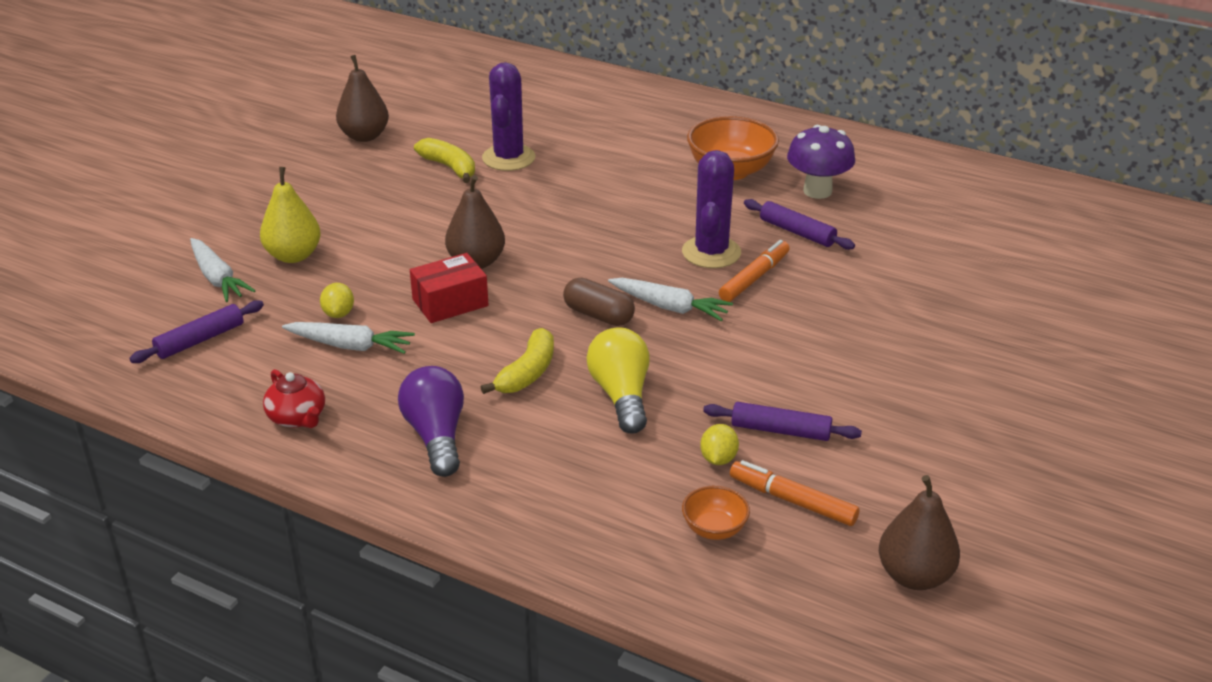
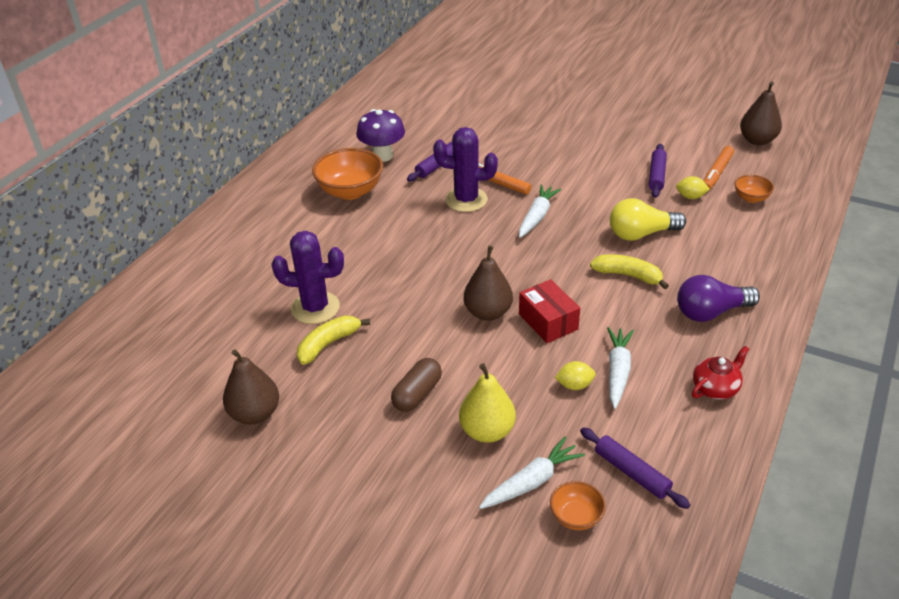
camera: 90 degrees left, 5 degrees up
(163, 301) = (576, 517): none -> orange bowl
(598, 315) = (552, 247): brown capsule -> brown capsule (417, 394)

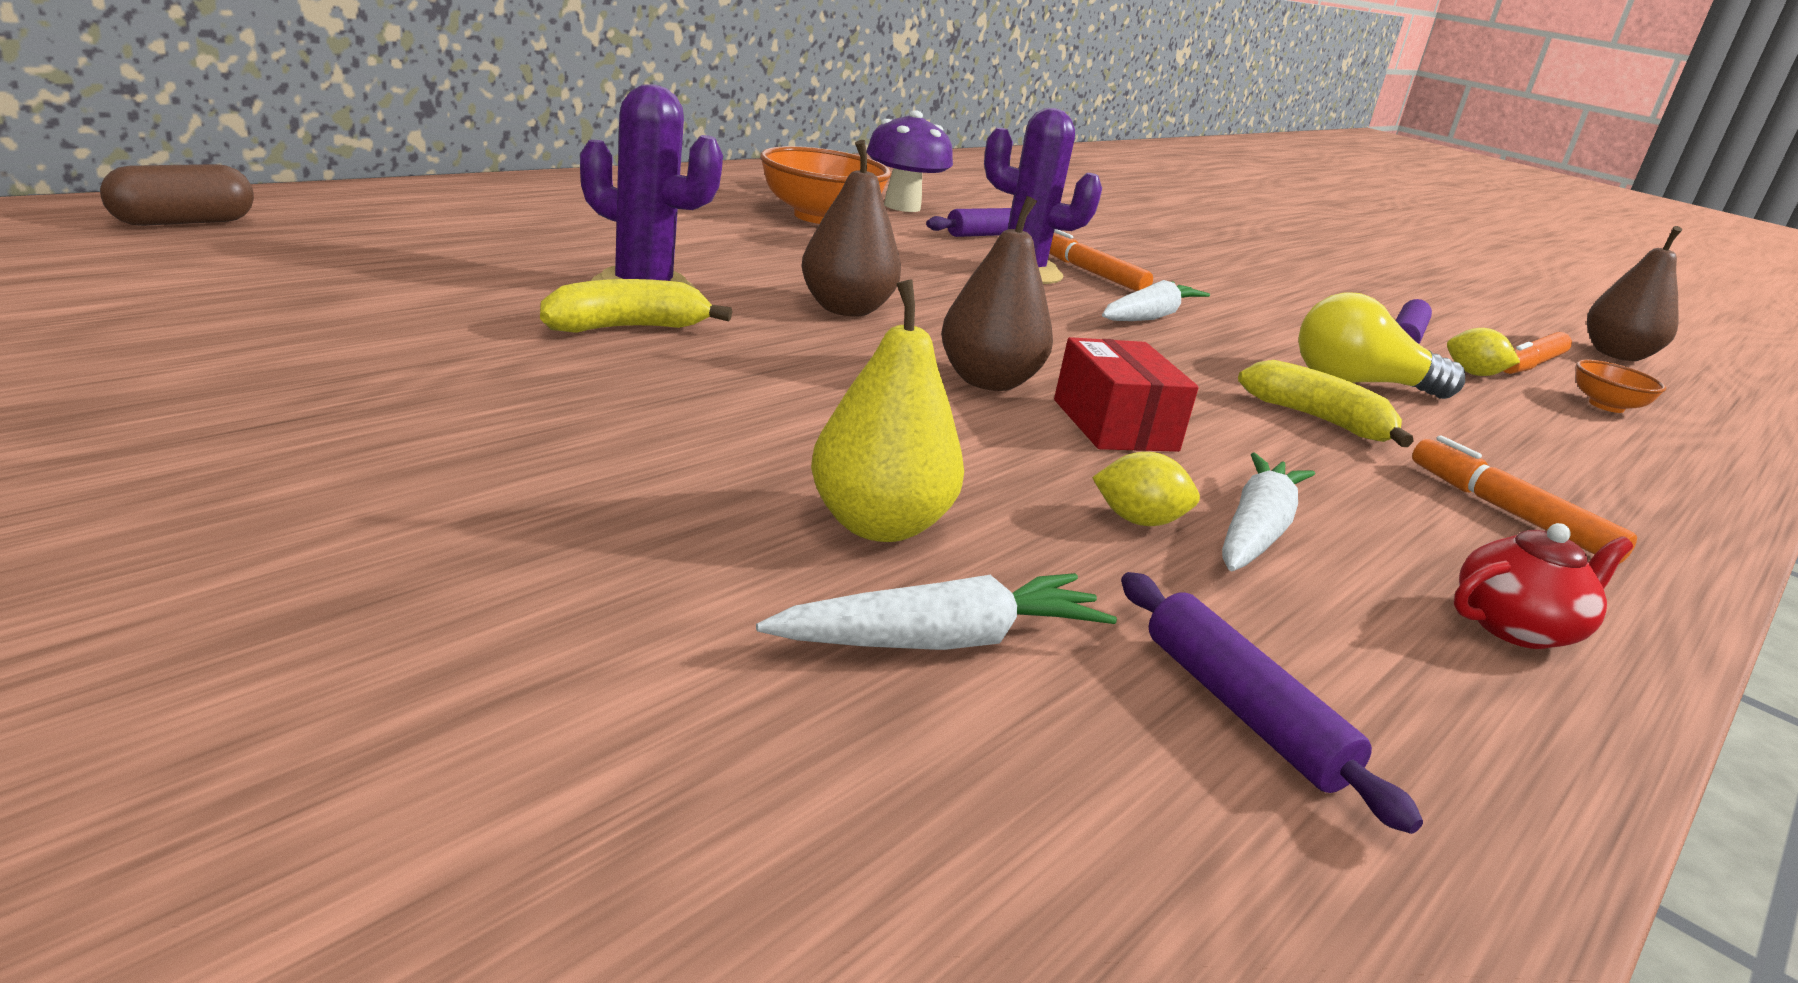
camera: 10 degrees right, 15 degrees down
(255, 414) = (378, 357): brown pear -> brown pear (845, 309)
(417, 394) = (754, 431): brown capsule -> brown capsule (183, 222)
(576, 517) = (1036, 750): orange bowl -> none
(711, 312) = (1509, 513): purple light bulb -> orange marker

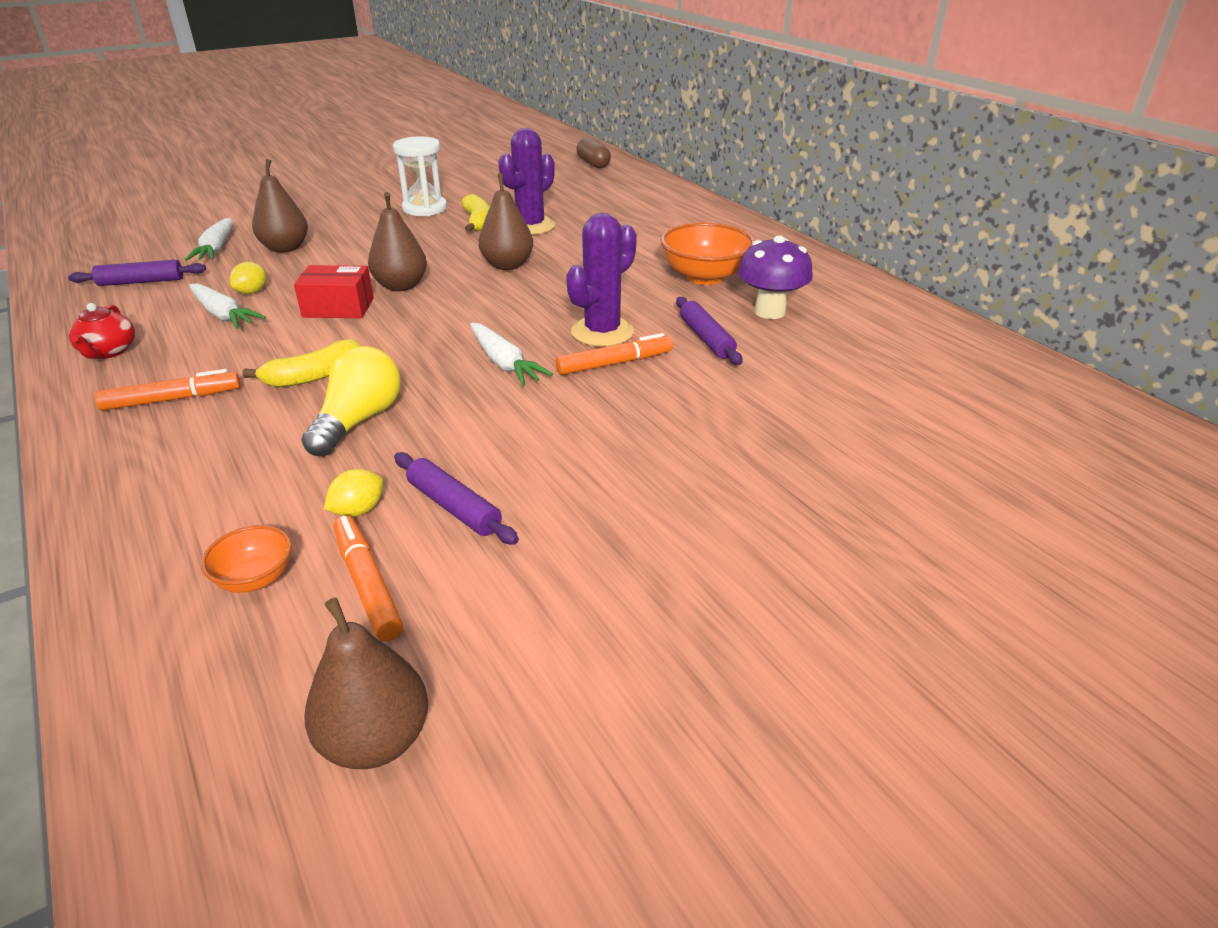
camera: 110 degrees right, 10 degrees up
(531, 379) = (425, 208): none -> white hourglass
(878, 525) = (285, 248): yellow pear -> brown pear

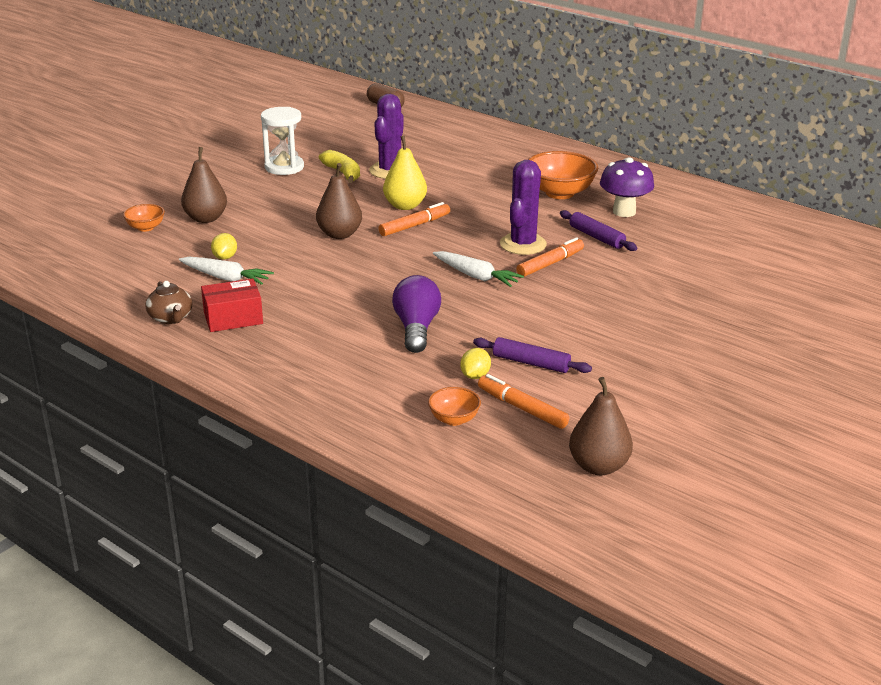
camera: 20 degrees left, 5 degrees down
(108, 351) = (171, 318): red teapot -> brown teapot
(141, 282) = (119, 264): purple rolling pin -> none
(172, 399) = (267, 339): orange marker -> orange marker (415, 225)
(216, 249) = (145, 228): white carrot -> orange bowl
(313, 376) = (350, 307): yellow banana -> none
(338, 308) = (310, 258): red box -> red box (233, 318)
(358, 420) = (416, 328): yellow light bulb -> purple light bulb
(507, 265) = (405, 206): brown pear -> yellow pear

